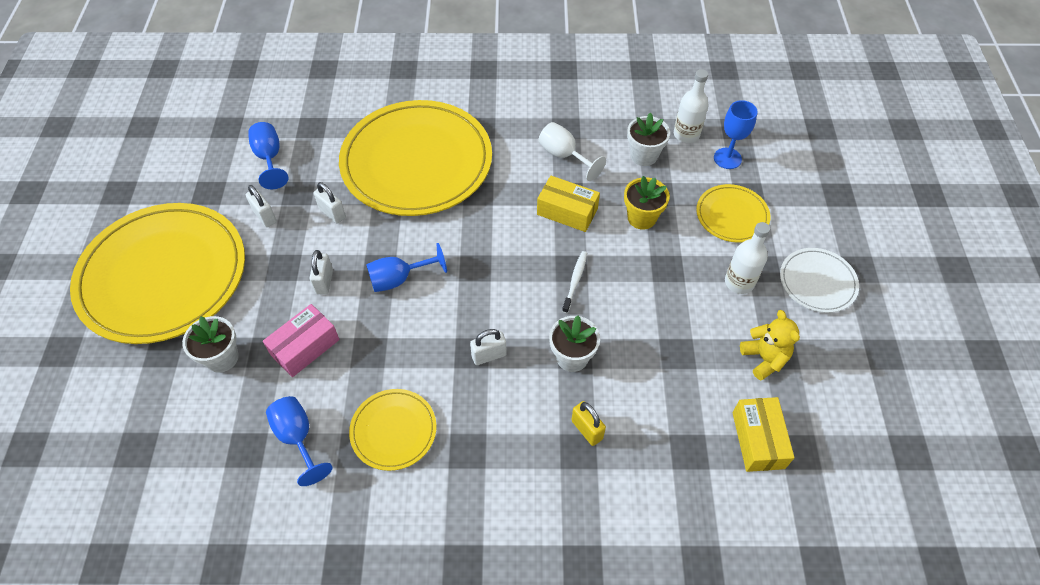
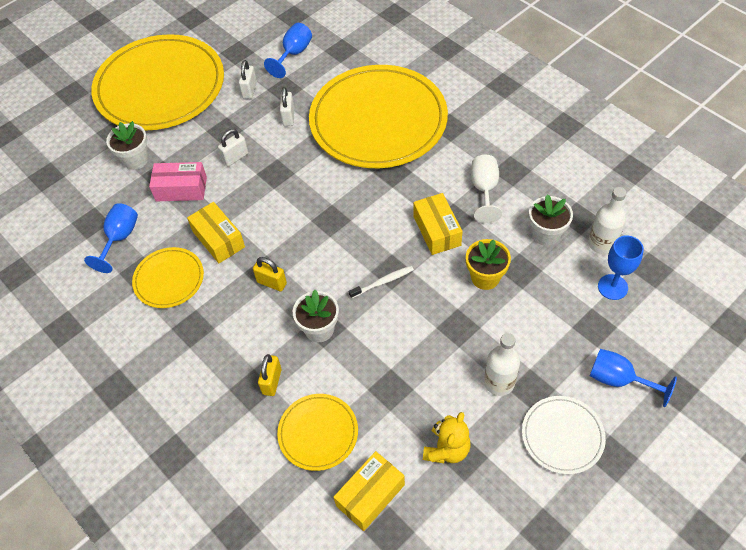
camera: 50 degrees right, 0 degrees up
(396, 360) = (218, 239): none -> yellow box
(399, 279) = (277, 190): blue goblet -> blue goblet (618, 380)
(489, 355) = (272, 283): white padlock -> yellow padlock
(732, 215) = (558, 331): yellow plate -> yellow plate (318, 433)

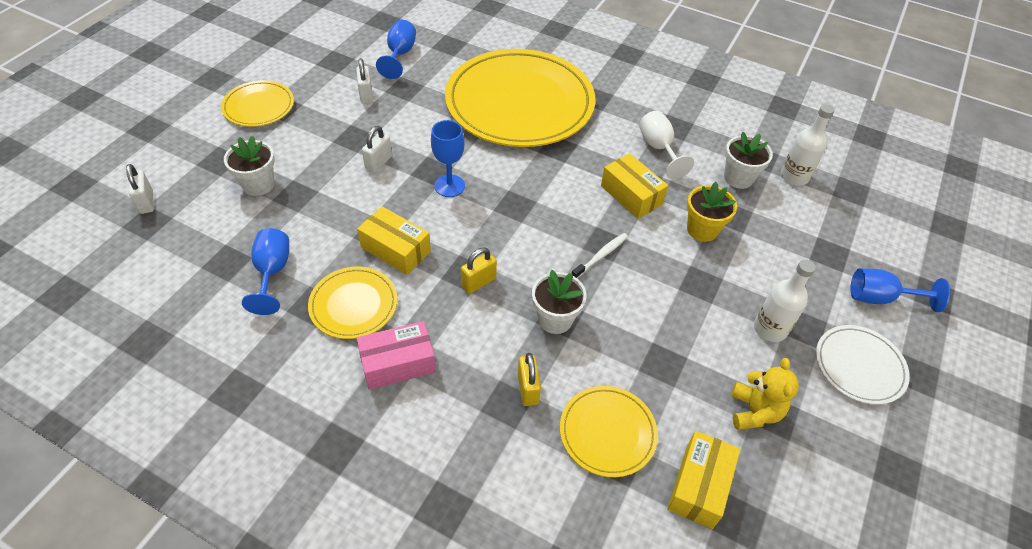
camera: 25 degrees left, 5 degrees down
(160, 87) = (259, 106): yellow plate -> yellow plate, size x0.46
(181, 189) = (328, 205): pink box -> pink box (398, 363)
(272, 283) = (478, 282): yellow padlock -> yellow padlock turned 45 degrees counterclockwise
(288, 117) = (421, 114): white padlock -> white padlock (146, 202)
(612, 287) = (826, 213): blue goblet -> blue goblet (449, 186)

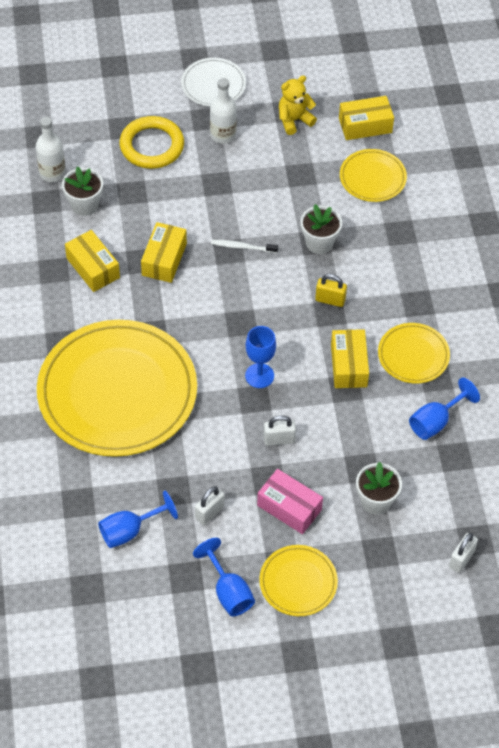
camera: 125 degrees left, 5 degrees up
(398, 363) = (428, 301): pink box -> pink box (289, 507)
(527, 389) = (382, 228): yellow padlock -> none
(658, 148) = (93, 268): white goblet -> yellow box
(702, 229) = (163, 203): yellow flower pot -> none
(788, 262) = (152, 146): none -> yellow ring
(880, 298) = (143, 90): blue goblet -> blue goblet (228, 592)

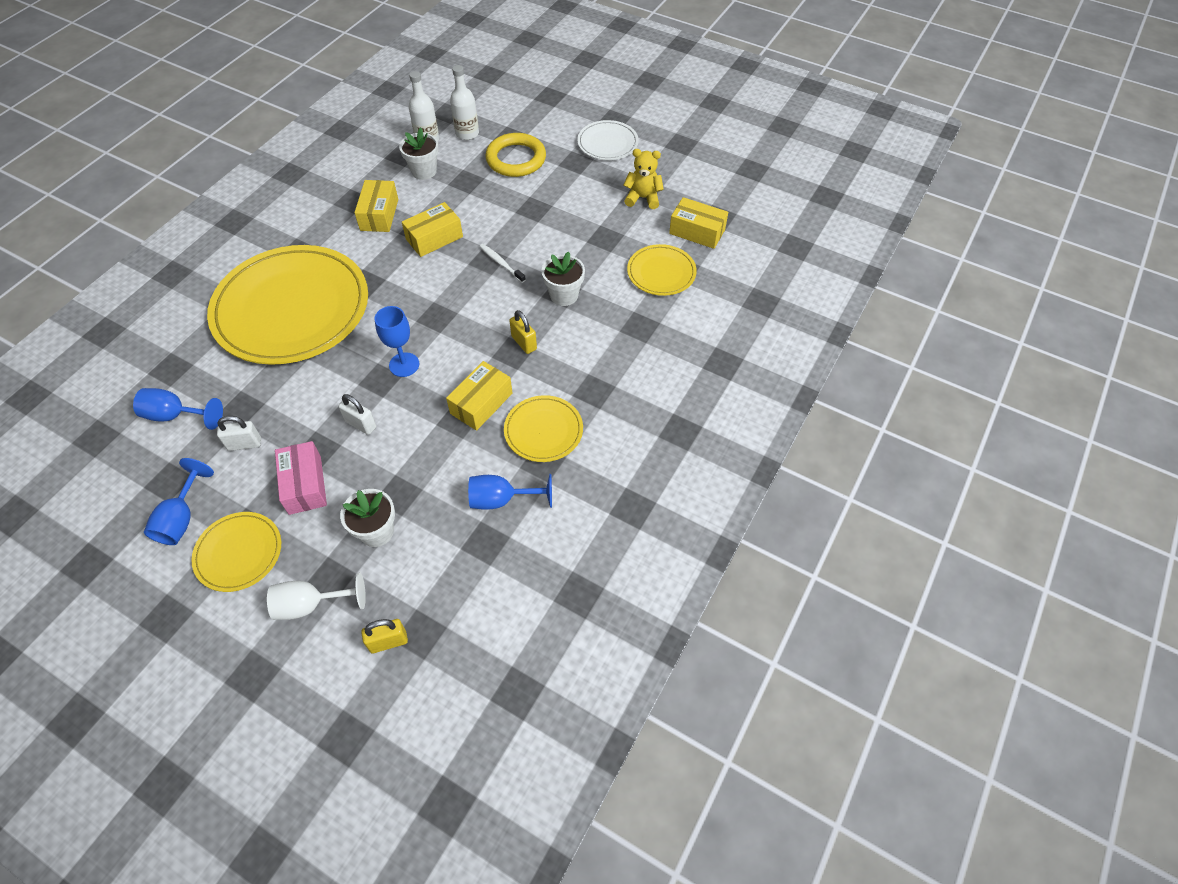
camera: 40 degrees right, 0 degrees up
(223, 135) = (576, 179): white bottle -> white bottle (467, 133)
(386, 576) = (310, 605): none -> white goblet
(461, 559) = (388, 642): white padlock -> yellow padlock

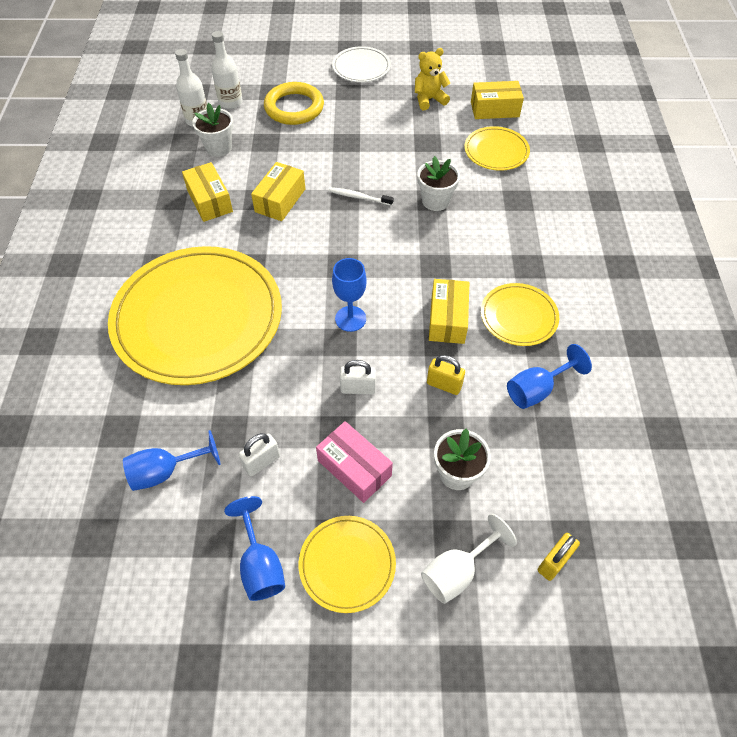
camera: 30 degrees left, 0 degrees up
(524, 343) = (438, 253): yellow padlock -> yellow padlock (444, 385)

